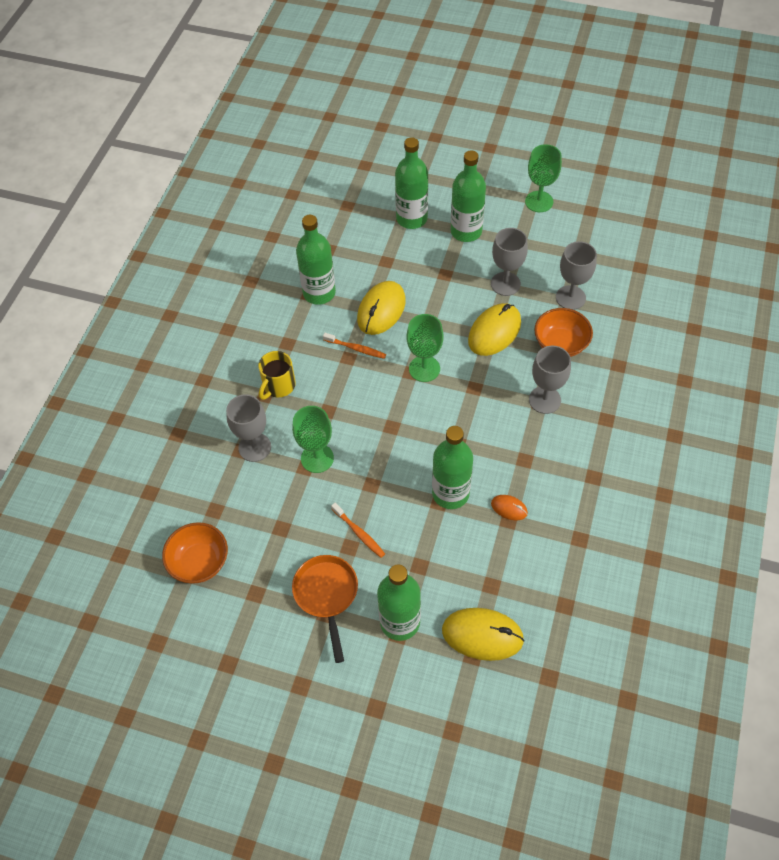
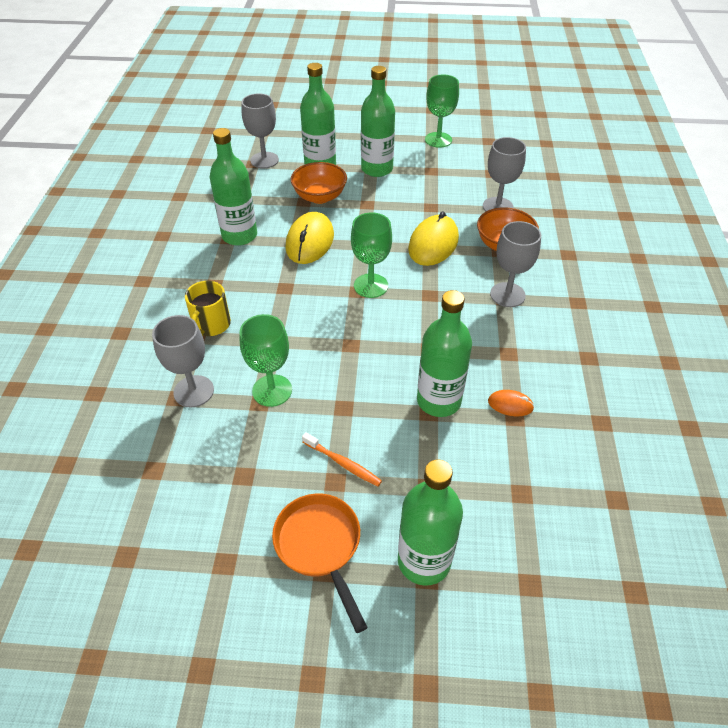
camera: 15 degrees left, 10 degrees down
(199, 562) = (141, 537): orange bowl -> orange bowl (320, 197)
(356, 348) = (291, 278): orange toothbrush -> none
(482, 635) = (533, 555): yellow mouse -> none
(505, 284) = (430, 204): grey goblet -> grey goblet (264, 160)

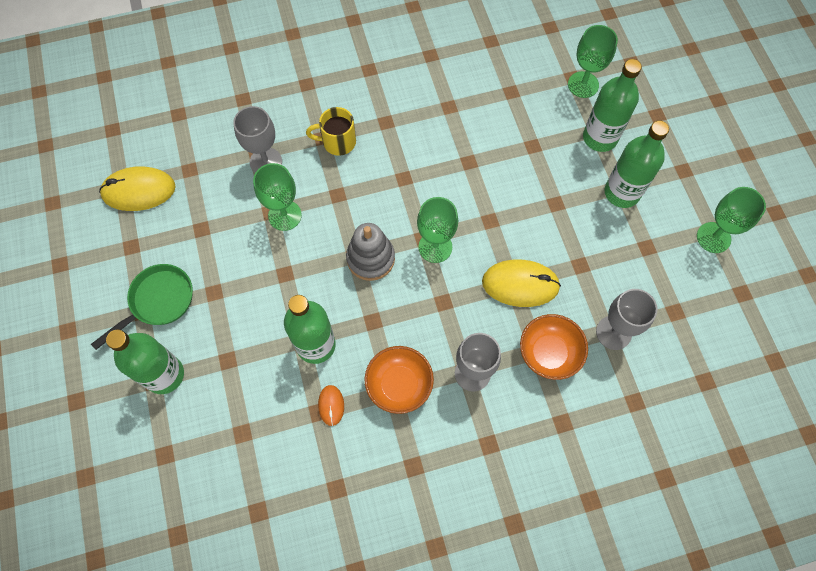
camera: 70 degrees right, 20 degrees up
(239, 236) = (457, 114): green bottle -> none
(264, 160) = (583, 84): grey goblet -> green goblet
(310, 241) = (474, 174): yellow mouse -> yellow mouse (139, 191)
(320, 197) = (547, 157): orange bowl -> orange bowl (399, 385)
(320, 546) = (158, 301): orange pan -> green pan
(343, 463) = (231, 292): orange toothbrush -> none
(360, 333) = (370, 258): none -> grey stacking toy

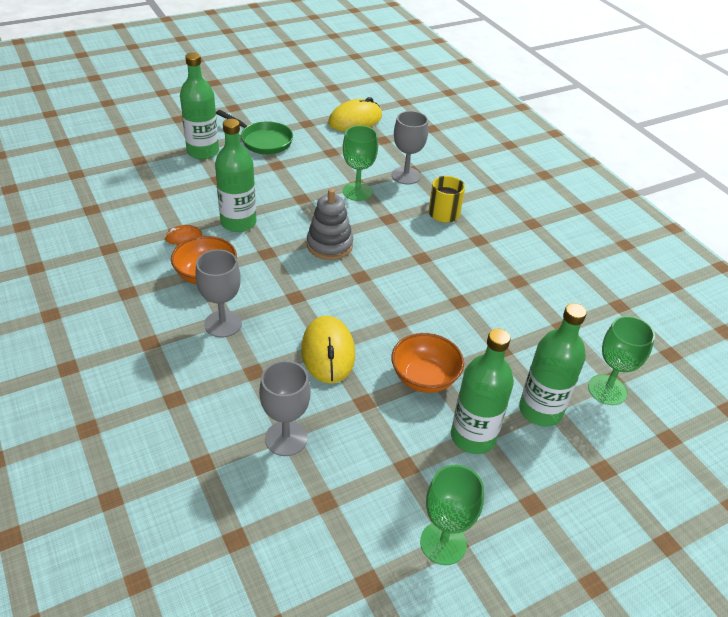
camera: 75 degrees right, 25 degrees down
(139, 191) = (355, 120): yellow mouse -> yellow mouse turned 75 degrees clockwise
(435, 247) = (353, 285): green goblet -> none
(549, 353) = (252, 381): orange bowl -> orange bowl (424, 378)

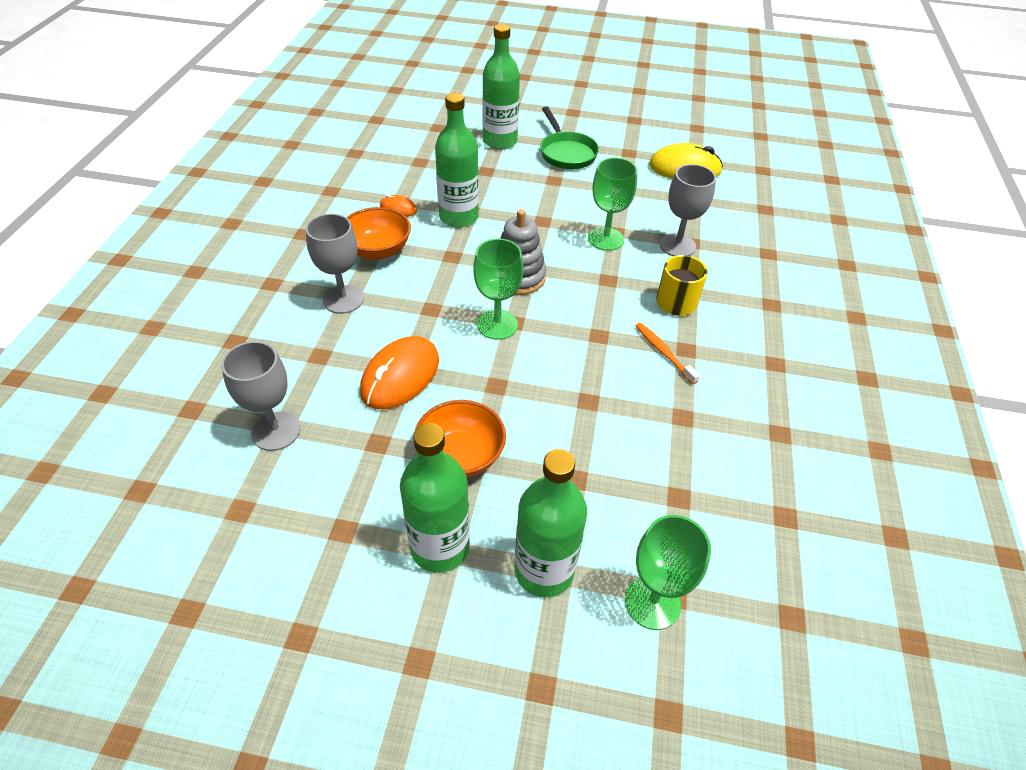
camera: 40 degrees right, 5 degrees up
(328, 352) = (400, 376): yellow mouse -> orange mouse
(443, 543) = (288, 629): green goblet -> green goblet (497, 324)
(469, 248) = (663, 352): none -> orange toothbrush

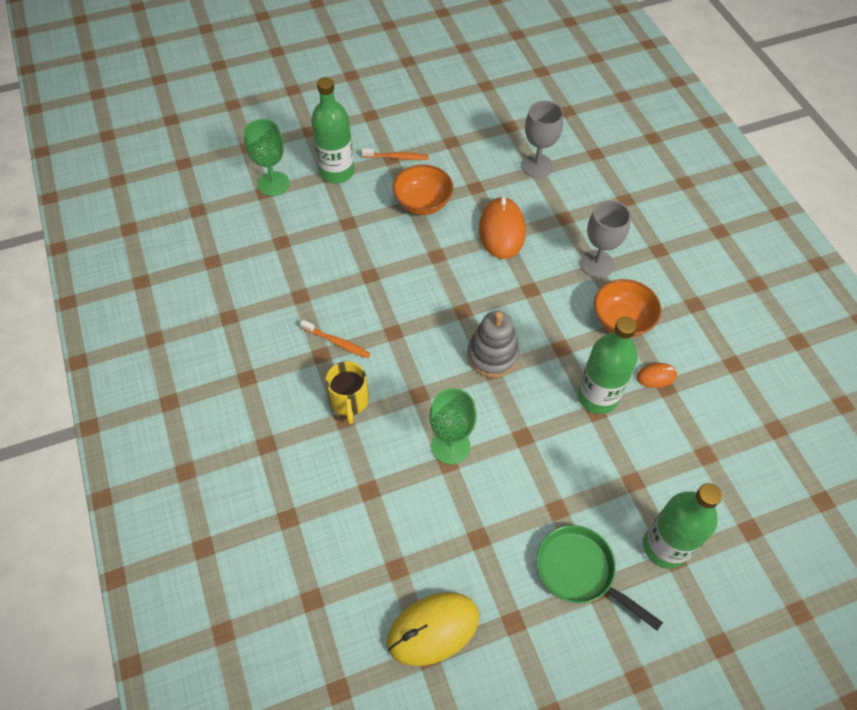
camera: 150 degrees right, 10 degrees up
(440, 547) = (397, 157): green bottle -> orange toothbrush
(497, 324) = (473, 302): green goblet -> none
(677, 245) = (380, 477): grey goblet -> none

